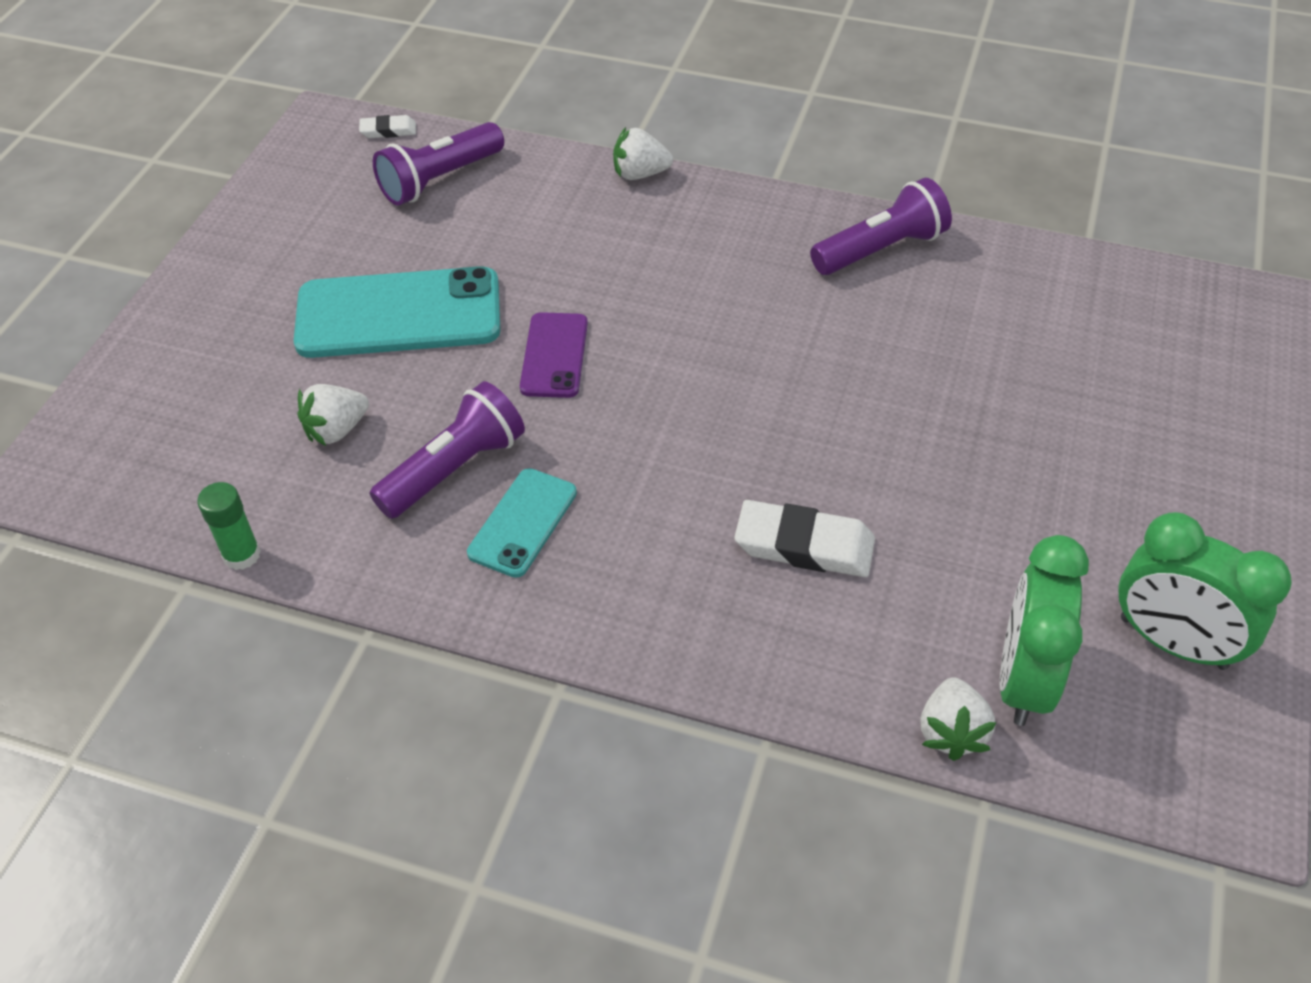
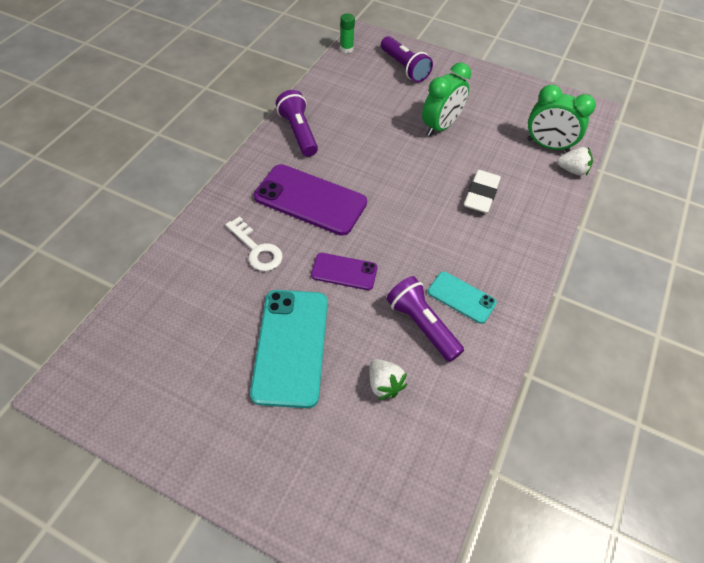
camera: 85 degrees left, 5 degrees up
(242, 555) = (476, 437): green glue stick -> green glue stick (346, 49)
(388, 130) = (95, 344): white eraser -> none
(440, 179) = (165, 316): purple flashlight -> purple flashlight (404, 68)
(581, 246) = (257, 249): none -> white key
(640, 174) = (202, 214): white strawberry -> none
(709, 291) = (310, 200): none -> purple phone
(1172, 643) = (530, 105): green clock -> green clock (440, 126)

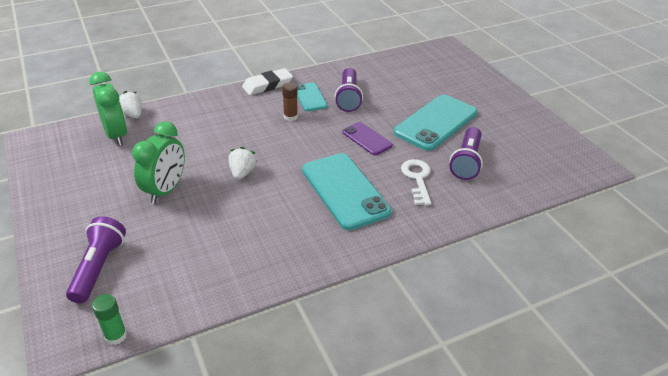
camera: 140 degrees left, 15 degrees down
(298, 132) = (294, 254): purple flashlight -> purple flashlight (466, 162)
(310, 200) = (344, 191): purple phone -> turquoise phone
(384, 384) = (396, 89): white strawberry -> white strawberry (242, 173)
(440, 126) = (166, 190): green clock -> green clock turned 120 degrees clockwise
(445, 254) = (290, 117): none -> brown glue stick
(481, 194) = (217, 133): white eraser -> white eraser (267, 85)

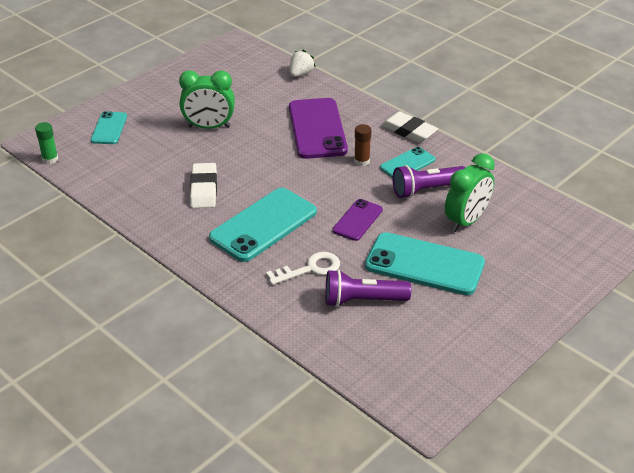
camera: 70 degrees right, 0 degrees up
(99, 267) = (109, 128): purple flashlight -> turquoise phone
(116, 135) = (266, 77): green clock -> green clock (466, 221)
(226, 127) = (317, 129): none -> purple phone
(242, 173) = (255, 158): white strawberry -> none
(267, 216) = (204, 189): none -> white eraser

